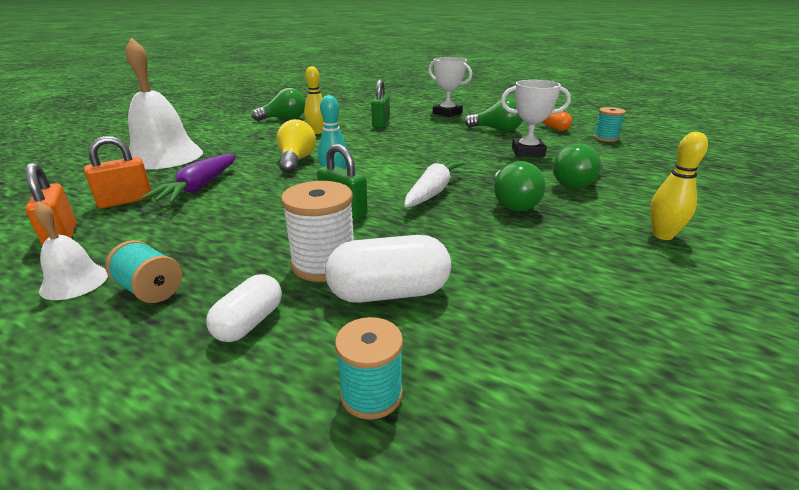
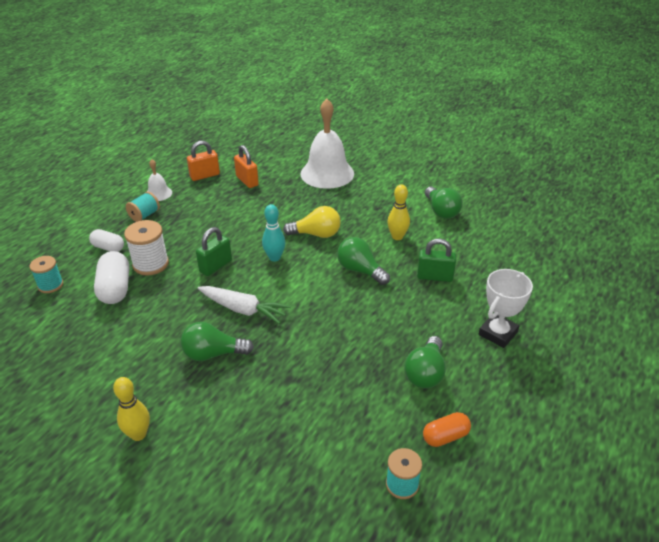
camera: 90 degrees right, 10 degrees up
(199, 188) = (264, 201): purple carrot -> none
(527, 152) = (342, 388): white trophy -> none
(576, 183) = (248, 408): green light bulb -> green light bulb (360, 270)

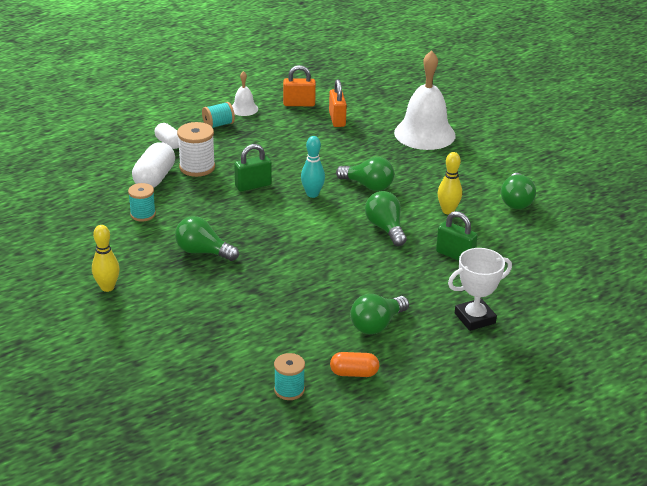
camera: 25 degrees right, 5 degrees down
(50, 285) = (103, 160): turquoise spool -> turquoise spool (143, 214)
(243, 310) = (253, 227): white carrot -> none
(316, 234) = (368, 186): yellow light bulb -> green light bulb

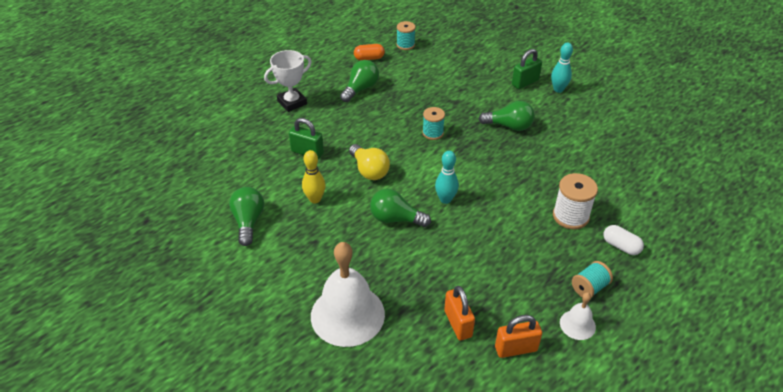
camera: 170 degrees right, 10 degrees up
(107, 287) = (558, 89): yellow bowling pin -> turquoise bowling pin
(143, 214) = (580, 153): turquoise spool -> turquoise spool (433, 133)
(155, 178) = (600, 196): white capsule -> none
(253, 185) = (505, 201): green padlock -> green padlock (525, 83)
(385, 228) = (369, 170): green light bulb -> yellow light bulb

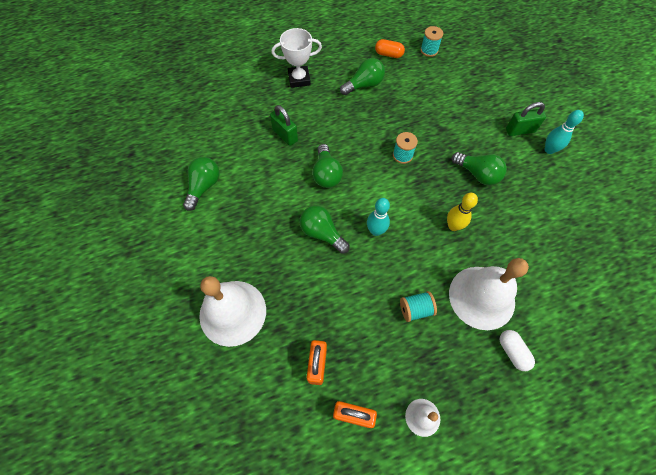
camera: 25 degrees right, 20 degrees up
(315, 199) = (266, 185): yellow bowling pin -> yellow bowling pin (453, 226)
(369, 170) = (326, 174): yellow light bulb -> green light bulb
(570, 216) = (481, 297): white spool -> white bell
(589, 287) = (456, 383): turquoise spool -> turquoise spool (415, 309)

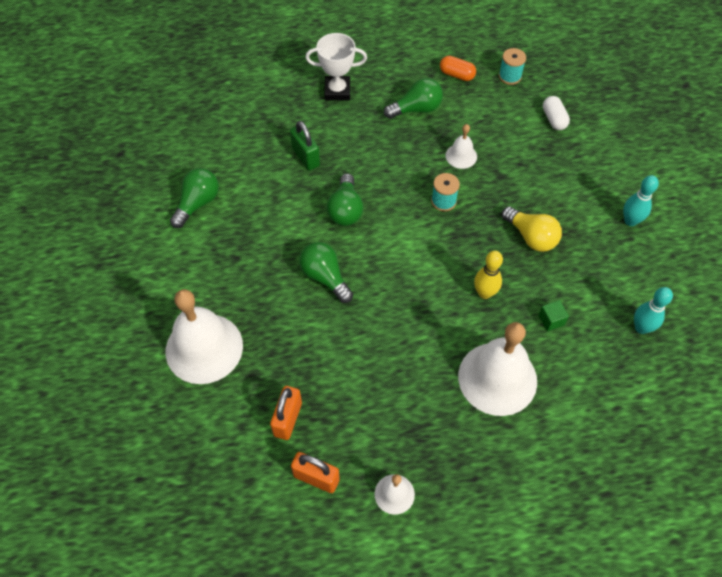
camera: 10 degrees right, 5 degrees down
(376, 231) = (389, 284): turquoise bowling pin -> turquoise bowling pin (641, 328)
(407, 117) = (461, 156): none -> white bell
(415, 309) = (415, 379): turquoise spool -> none
(477, 174) = (531, 237): green light bulb -> yellow light bulb
(511, 240) = (551, 320): none -> green cube
(512, 351) = (517, 443): white capsule -> white capsule (554, 119)
(520, 130) = (599, 192): green padlock -> none

